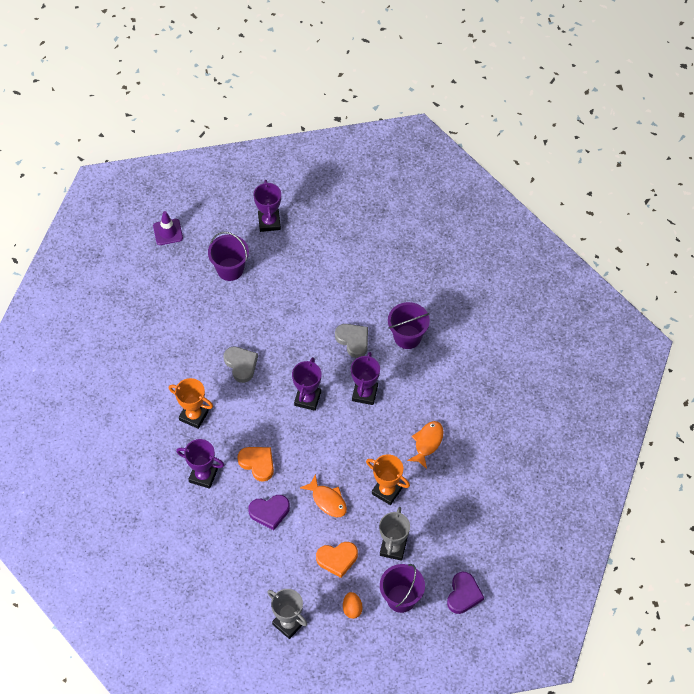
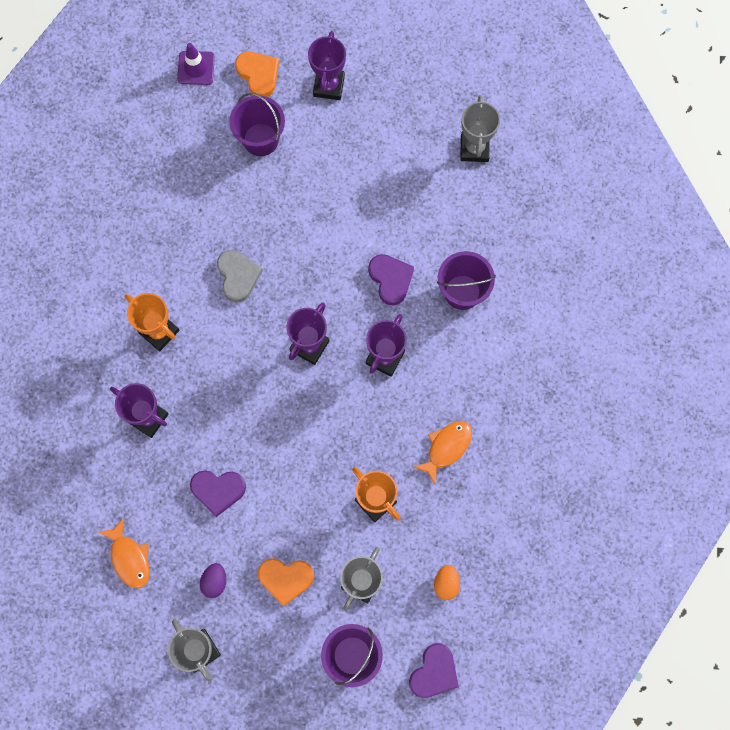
camera: 15 degrees right, 15 degrees up
(257, 463) = (221, 419): orange heart -> orange heart (258, 75)
(285, 574) = (214, 581): none -> purple egg
(327, 500) = (296, 494): orange fish -> orange fish (129, 558)
(352, 609) = (285, 653): orange egg -> orange egg (446, 583)
(353, 340) = (390, 279): grey heart -> purple heart
(387, 240) = (474, 148): none -> grey trophy

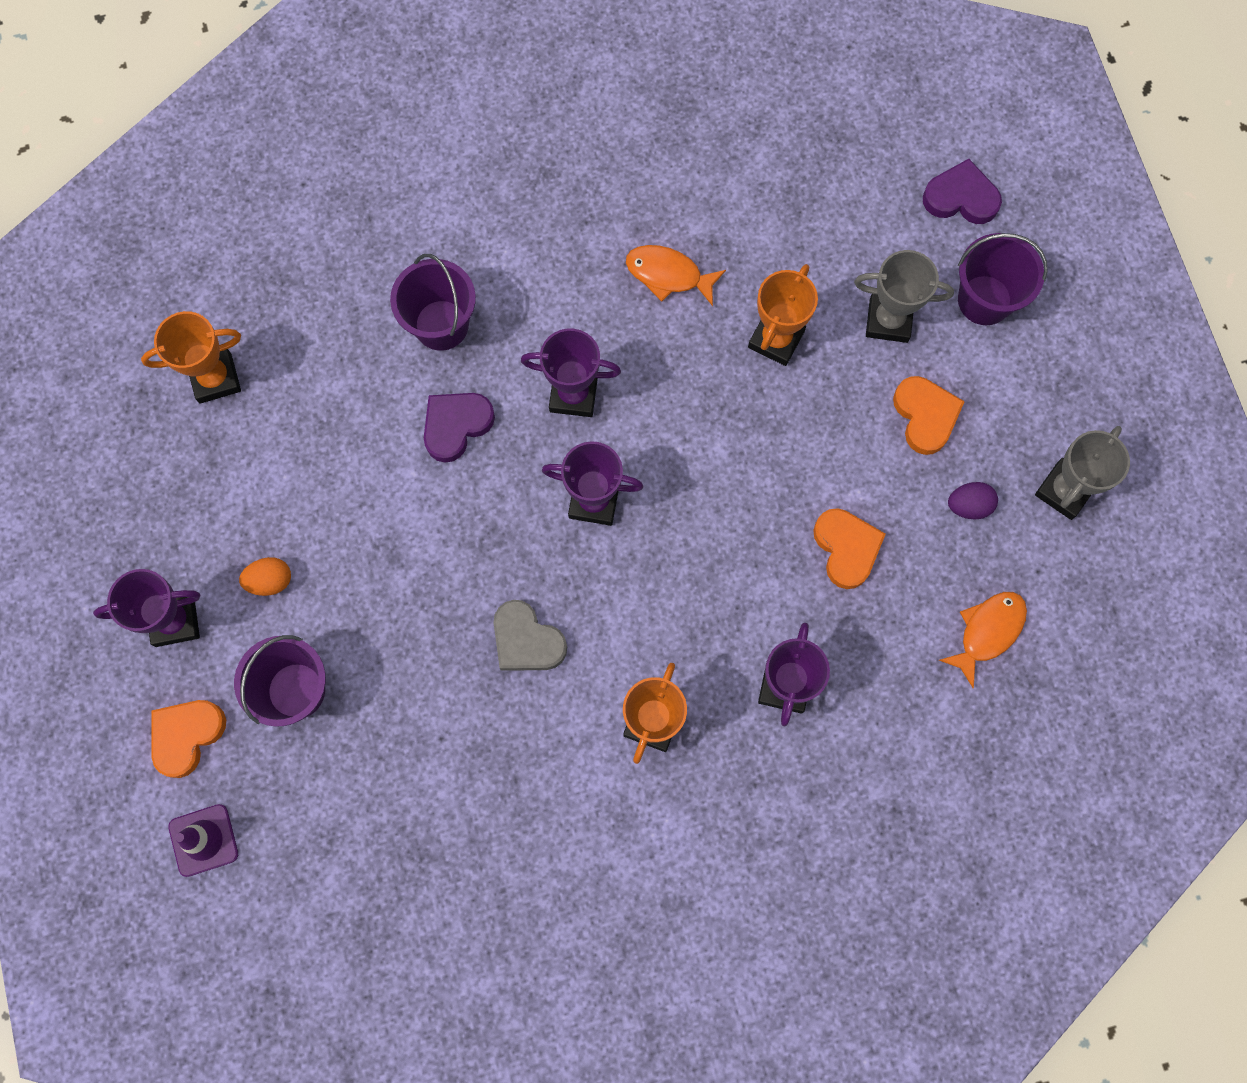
camera: 110 degrees left, 0 degrees up
(218, 490) = (846, 548): purple heart -> orange heart
(238, 276) = (526, 640): grey heart -> grey heart turned 105 degrees counterclockwise
(446, 583) = (845, 219): orange egg -> orange egg (270, 581)
(474, 148) = (215, 378): grey trophy -> orange trophy

